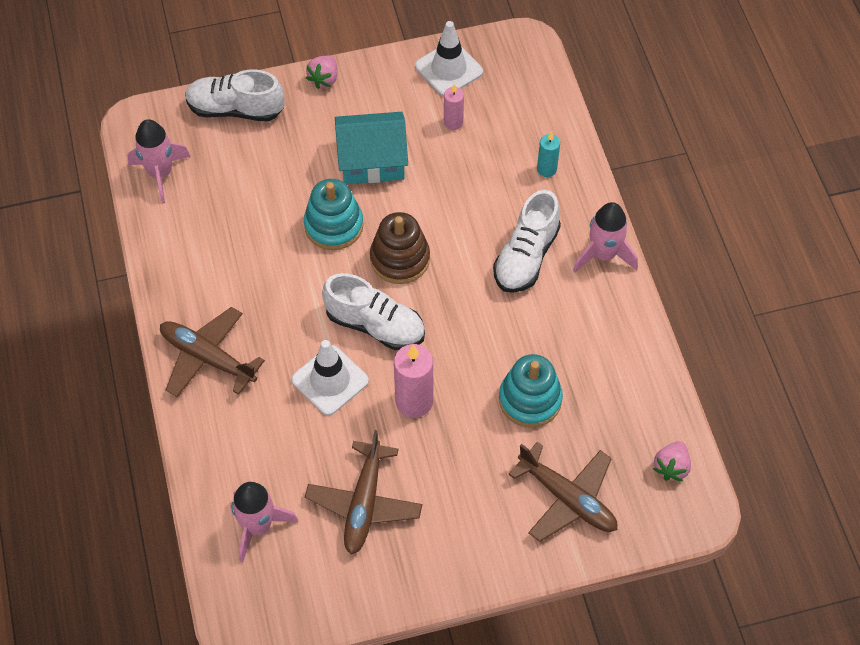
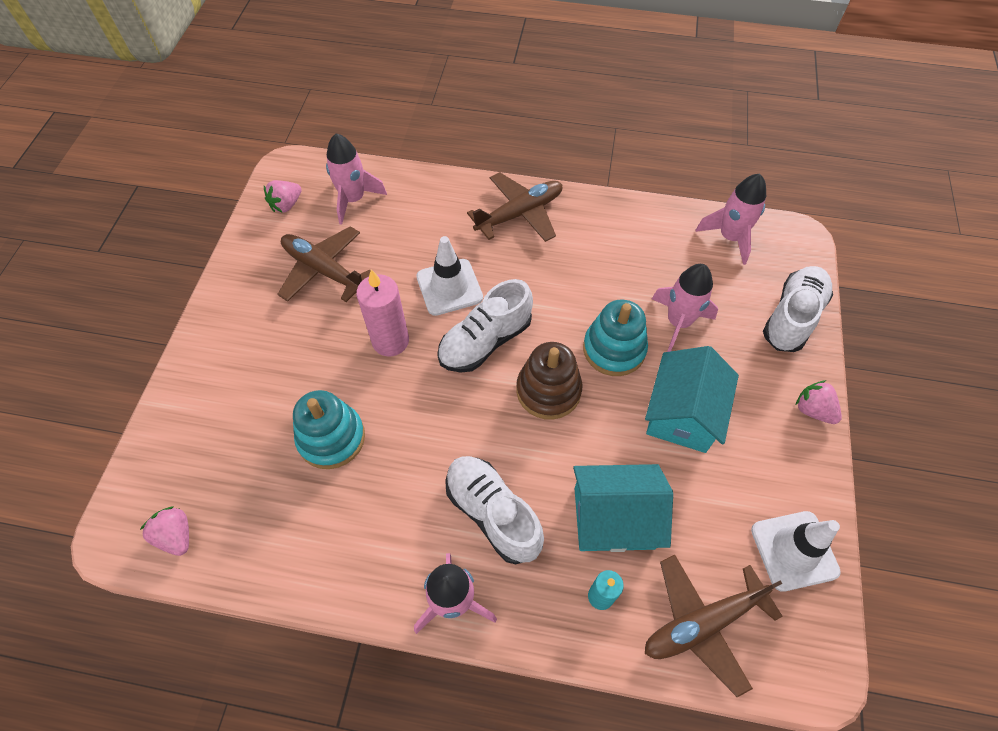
camera: 115 degrees right, 0 degrees up
(281, 187) = (678, 322): none -> pink rocket
(297, 592) = (286, 205): none -> pink strawberry
(453, 122) = (708, 519): pink candle -> none
(485, 179) = (614, 518): none -> turquoise house
(568, 498) = (216, 423): brown plane -> brown plane (702, 624)

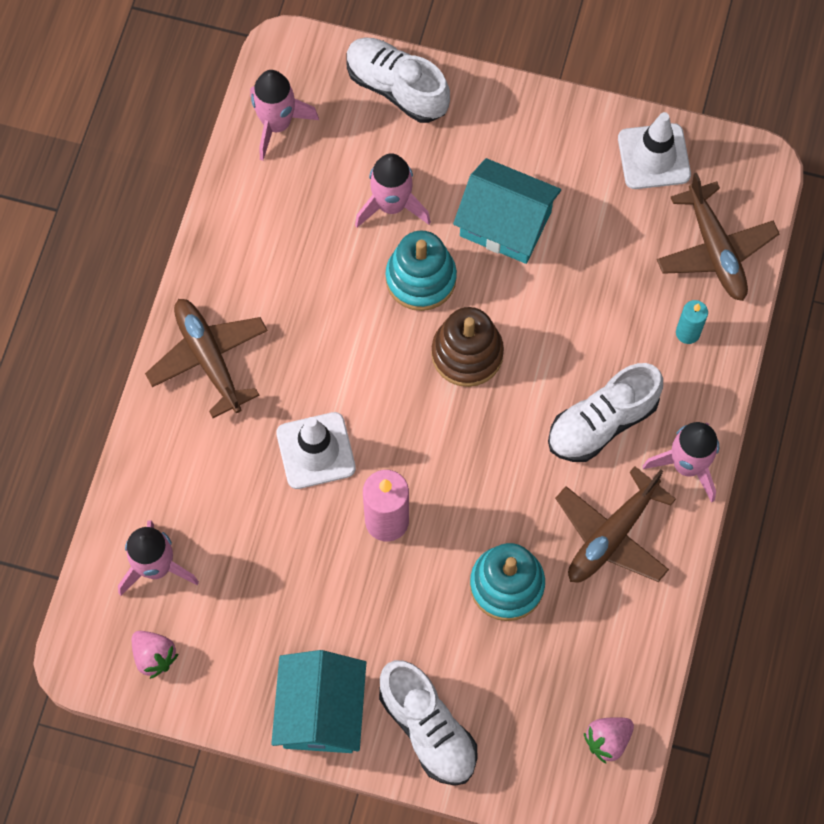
camera: 85 degrees left, 10 degrees up
(323, 270) = (272, 602): brown plane -> brown plane (611, 536)
(485, 341) = (397, 415): white shoe -> white shoe (428, 728)
(614, 518) = (613, 309): turquoise house -> turquoise house (321, 711)
(813, 410) = (511, 100): pink strawberry -> none

